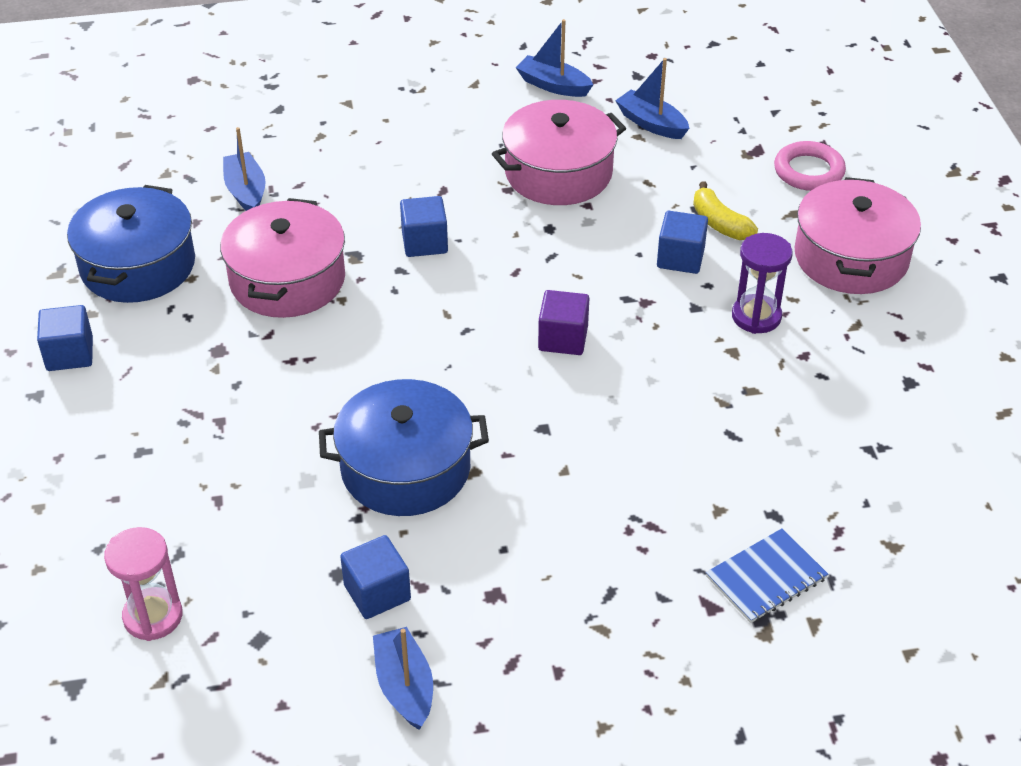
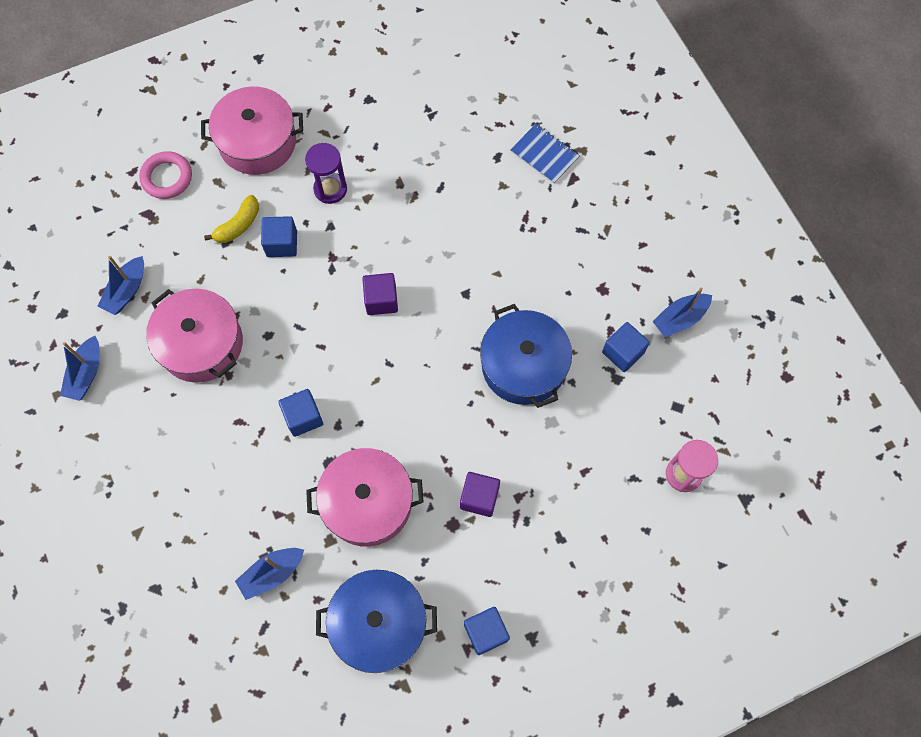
camera: 105 degrees left, 25 degrees up
(239, 382) = (479, 497): none -> purple cube

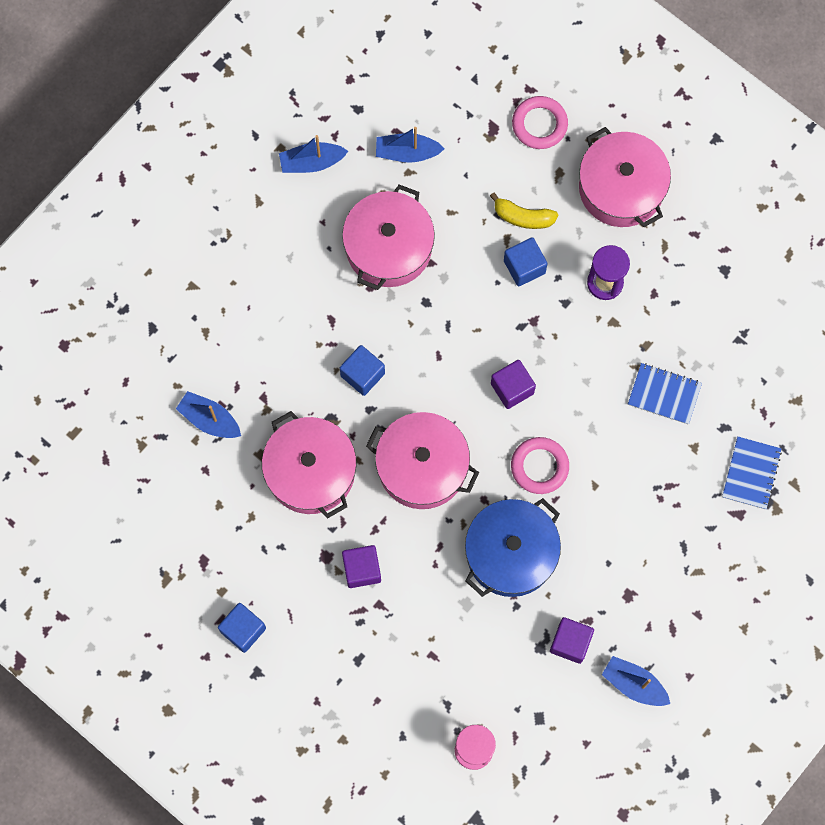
camera: 65 degrees right, 5 degrees up
(379, 624) = (208, 533): blue pot -> none
(412, 404) = (422, 466): none -> pink pot
(447, 187) = (664, 394): none -> blue notebook
(460, 309) = (539, 466): none -> pink ring
(623, 352) = (570, 642): blue cube -> purple cube

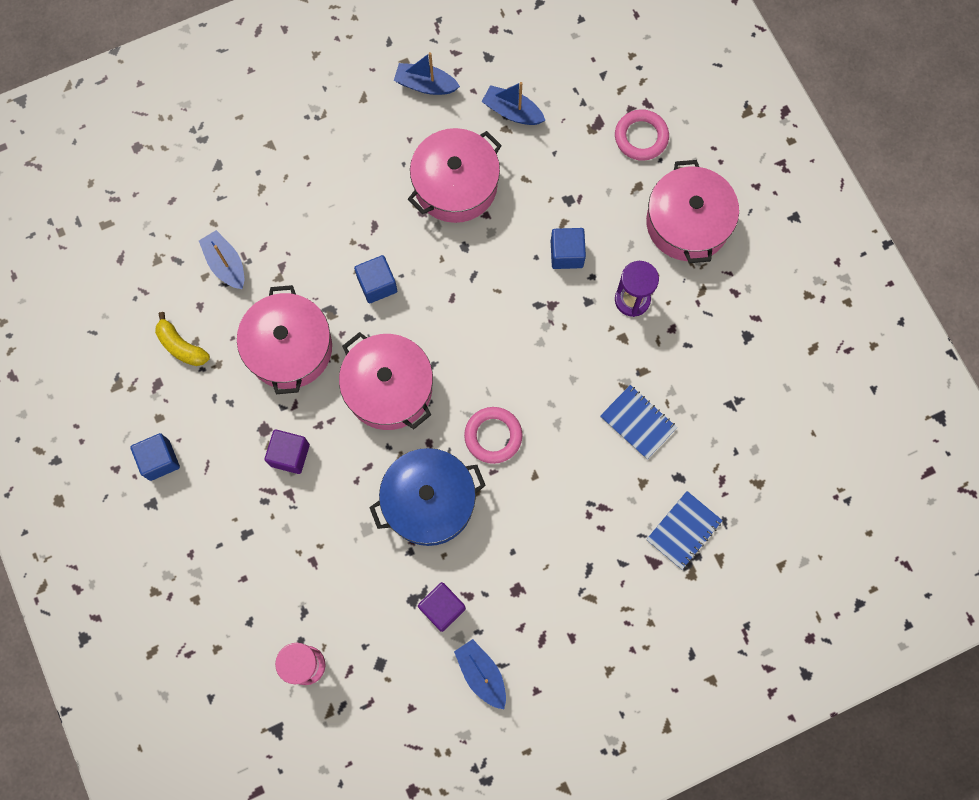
camera: 25 degrees right, 0 degrees up
(512, 388) = (503, 355): purple cube -> none
(523, 217) = (587, 210): yellow banana -> yellow banana (181, 346)

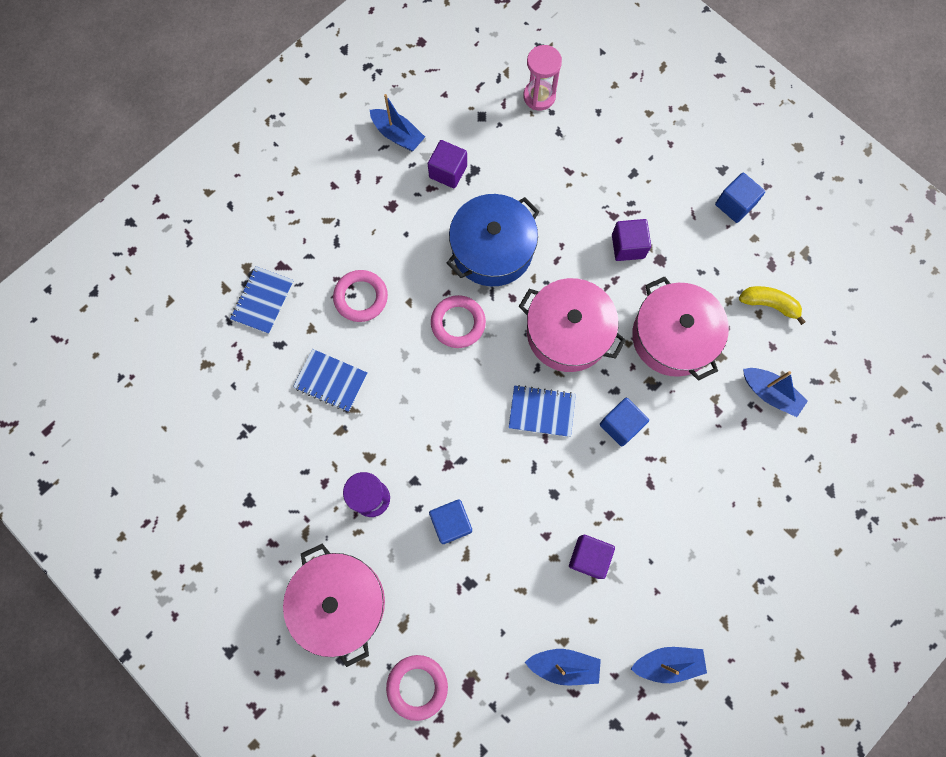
camera: 160 degrees right, 0 degrees up
(445, 322) = (541, 411): none -> blue notebook
(455, 185) = (589, 557): pink pot -> purple cube
(582, 498) = (361, 297): none -> pink ring

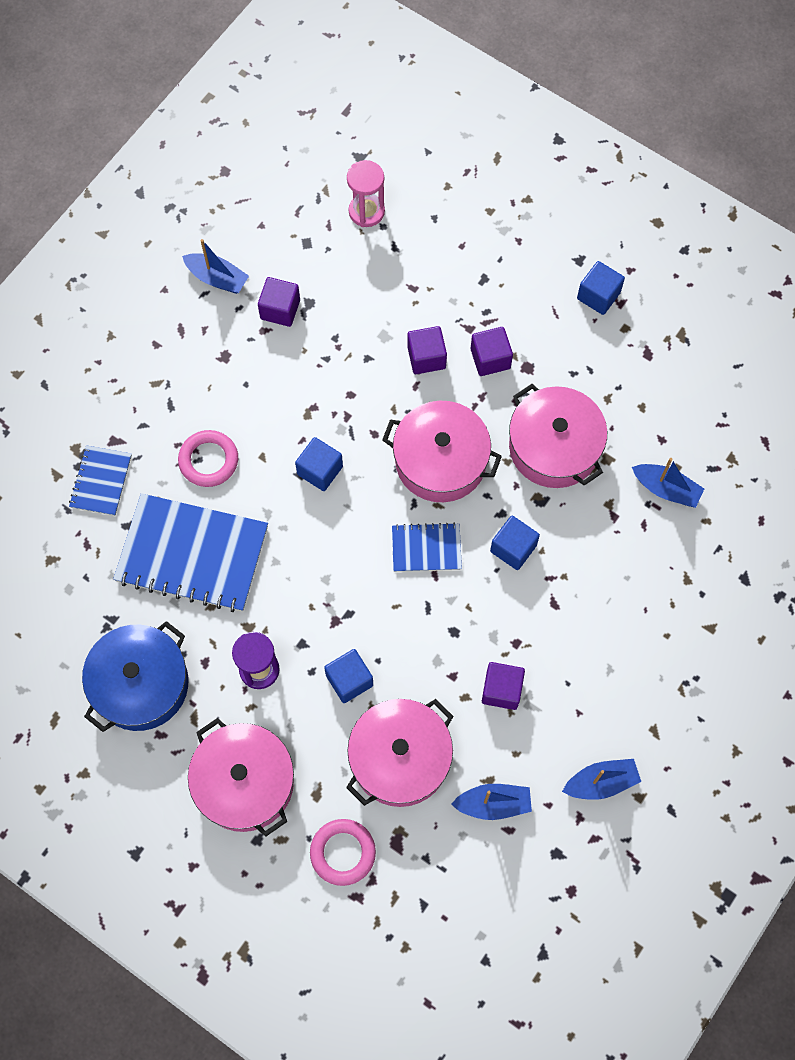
camera: 10 degrees left, 5 degrees down
(331, 381) = (192, 554): blue notebook -> blue notebook, size x1.96
(458, 323) = (320, 470): pink ring -> blue cube
(485, 605) = (400, 758): none -> pink pot
(492, 249) = (343, 385): blue pot -> blue pot (141, 684)
(570, 236) = (426, 357): none -> purple cube
(769, 304) = (651, 396): yellow banana -> none

